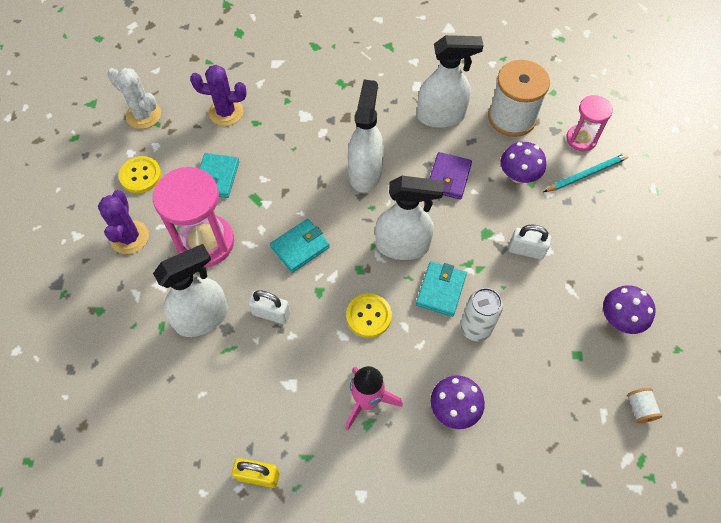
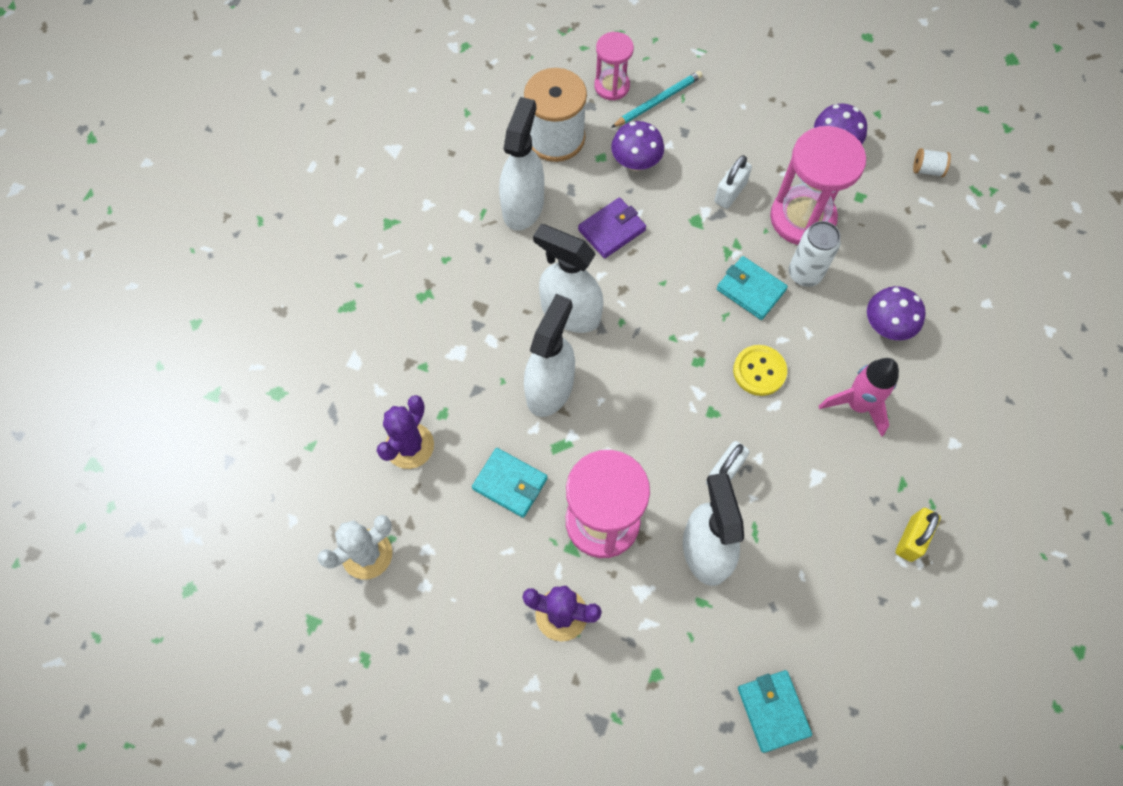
camera: 70 degrees left, 5 degrees up
(140, 175) = (468, 580): yellow button -> none
(300, 247) = (647, 415): turquoise wallet -> turquoise wallet (773, 711)
(402, 246) = (683, 307): white spray bottle -> white spray bottle (550, 388)
(449, 177) = (611, 230): purple wallet -> purple wallet turned 75 degrees counterclockwise
(530, 312) = (802, 218): none -> pink hourglass
(586, 174) = (658, 101): turquoise pencil -> turquoise pencil turned 60 degrees clockwise

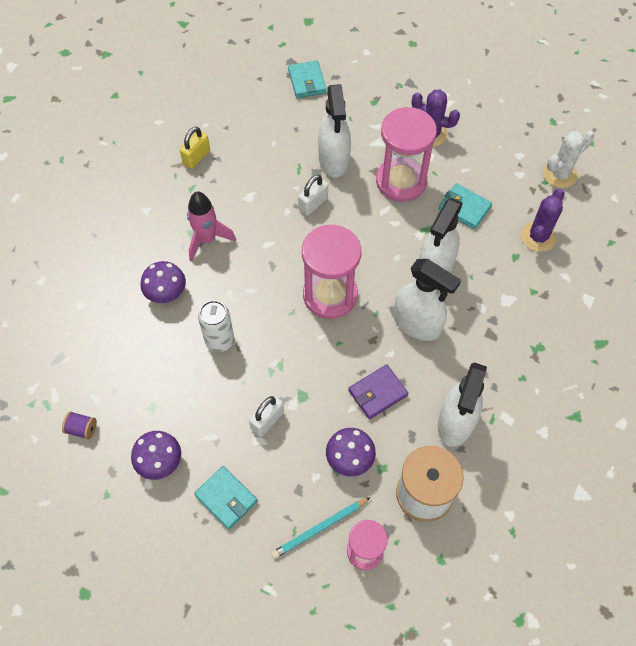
camera: 175 degrees left, 5 degrees down
(750, 290) = (267, 331): turquoise wallet -> turquoise wallet (226, 498)
(759, 371) = (274, 268): yellow button -> none
(802, 218) = (208, 391): pink hourglass -> pink hourglass (330, 295)
(927, 169) = (82, 429): white spool -> purple spool

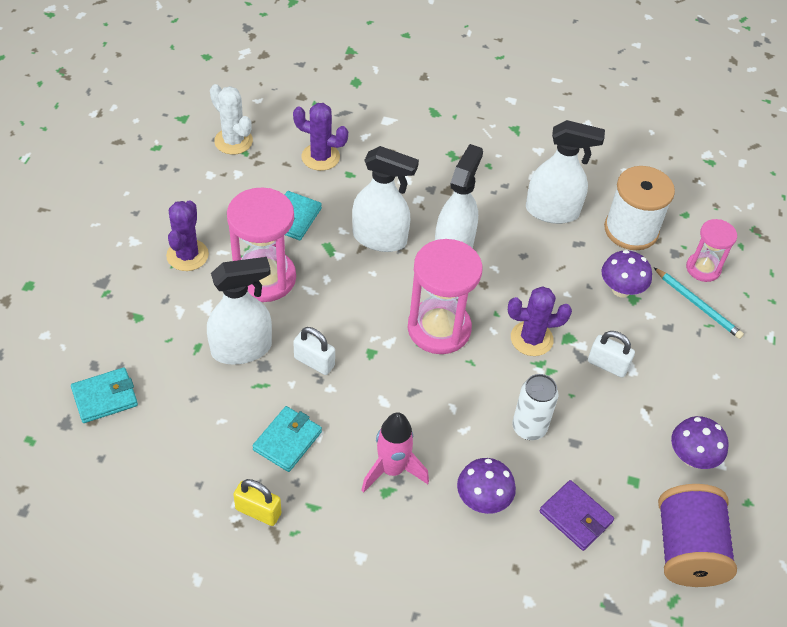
camera: 105 degrees left, 10 degrees down
(82, 429) = (687, 549): purple spool -> purple spool, size x2.45
(226, 498) = (703, 387): turquoise wallet -> turquoise wallet (287, 441)
(306, 365) = (531, 339): none -> purple cactus
(377, 393) = (543, 274): purple wallet -> purple wallet (575, 517)

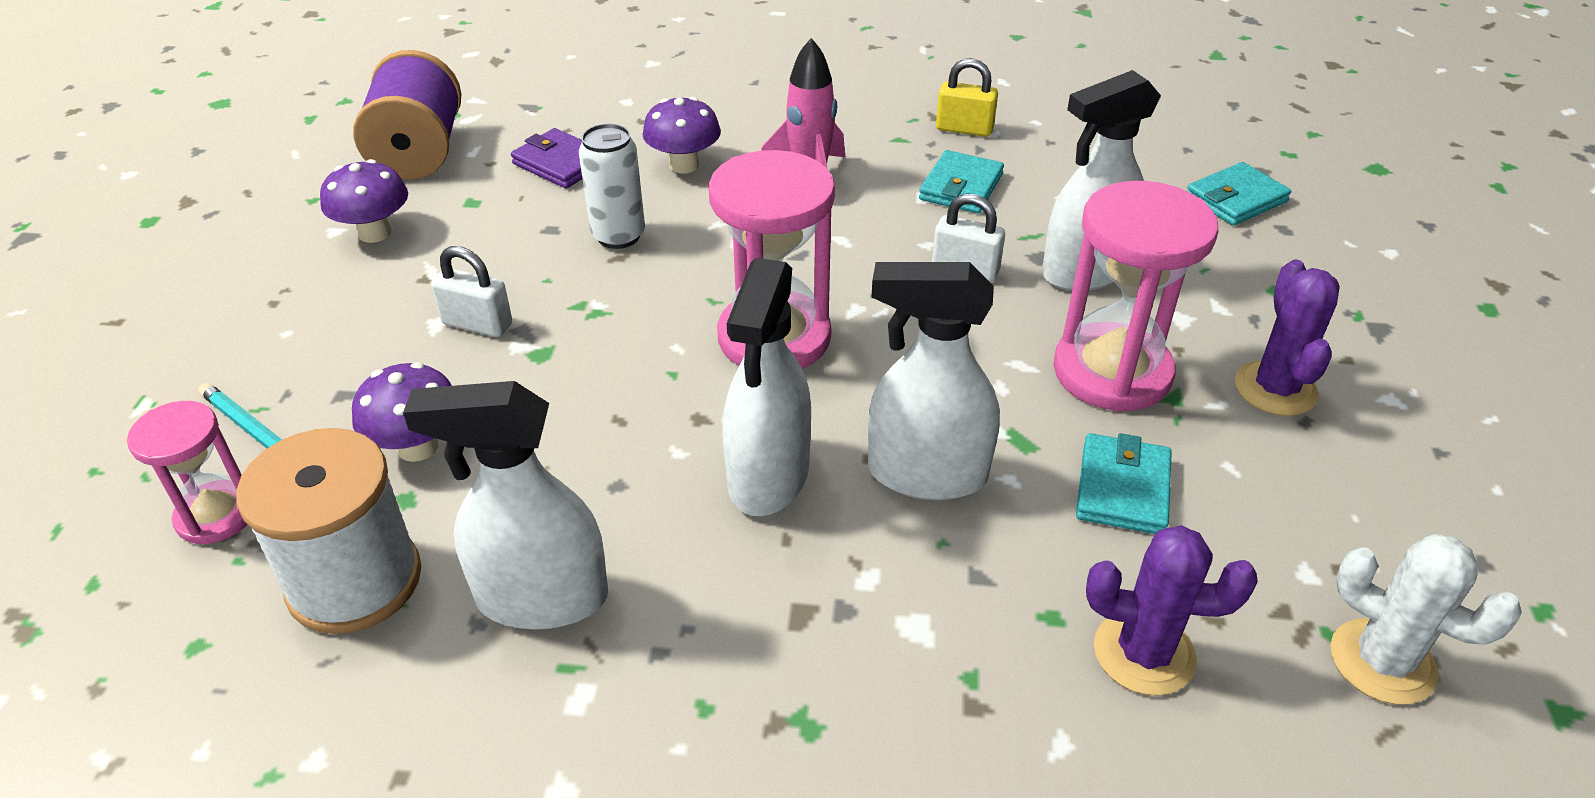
camera: 175 degrees right, 10 degrees down
(531, 339) = (608, 343): purple cactus -> none

